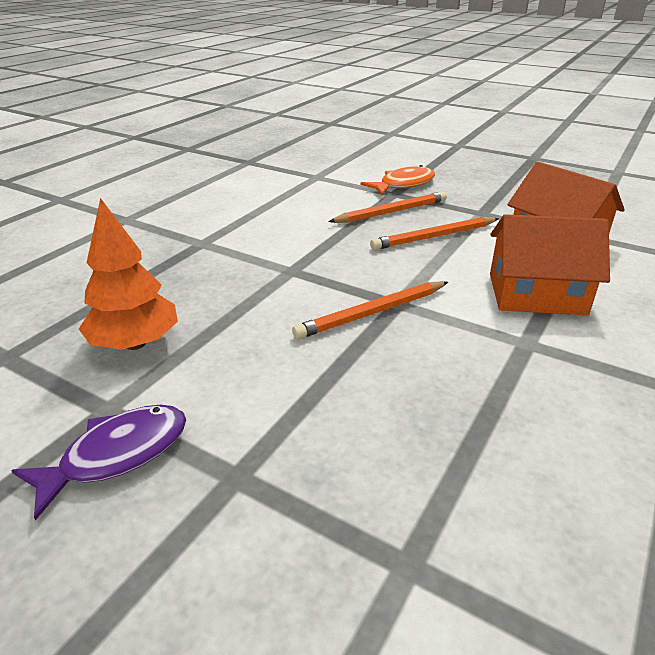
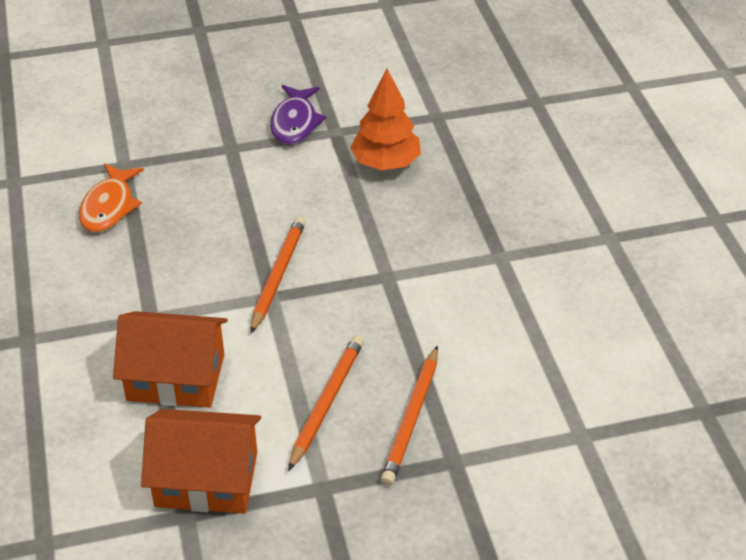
camera: 135 degrees right, 10 degrees up
(403, 184) = (467, 492): orange fish -> orange fish (109, 206)
(536, 294) = (176, 377): orange house -> orange house turned 45 degrees clockwise

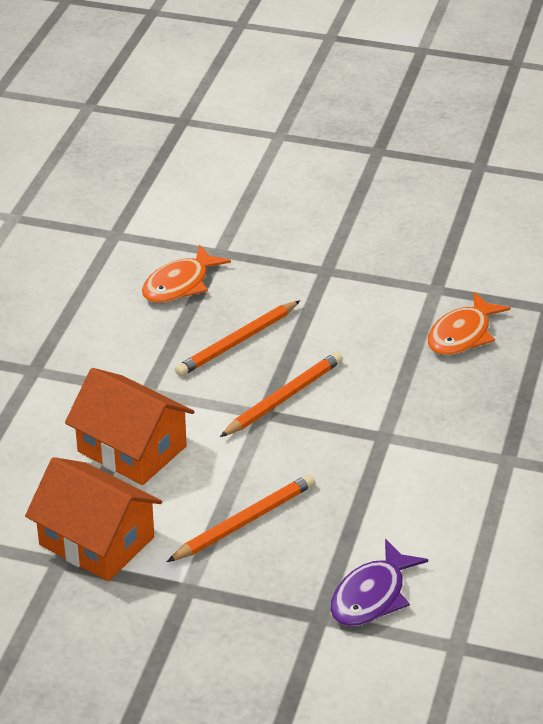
camera: 30 degrees right, 5 degrees down
(295, 123) = (403, 267): purple fish -> purple fish (372, 596)
(385, 163) = (462, 335): orange tree -> orange fish
(411, 418) = (309, 566): orange pencil -> orange pencil (237, 342)

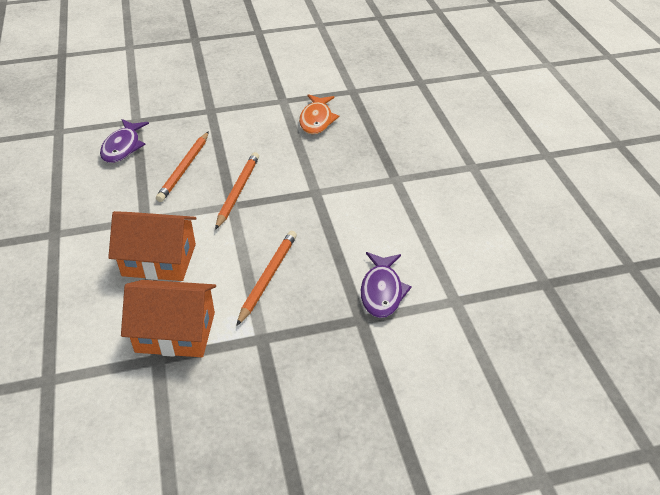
camera: 30 degrees left, 5 degrees up
(180, 284) = (123, 147): orange fish -> purple fish

